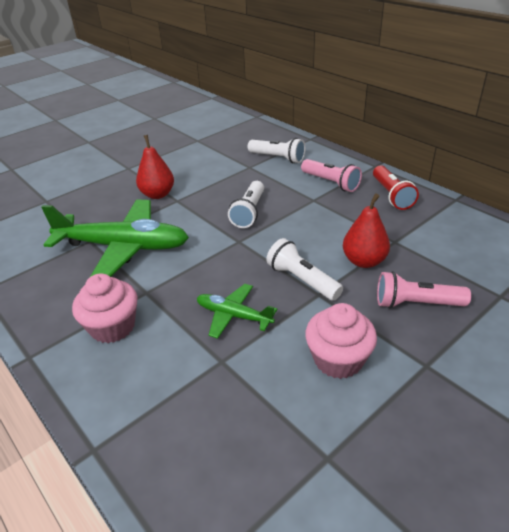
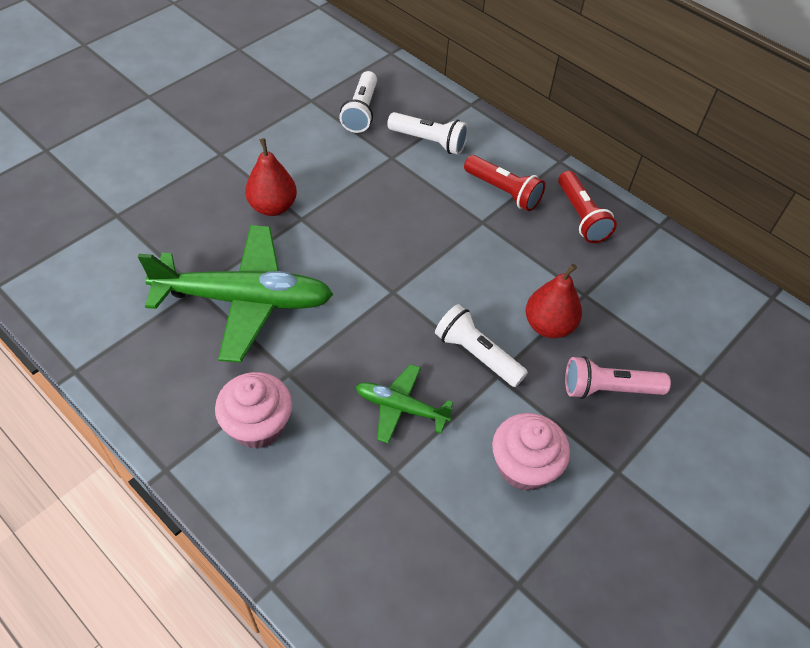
camera: 10 degrees left, 15 degrees up
(249, 212) = (401, 242): white flashlight -> white flashlight (361, 111)
(331, 183) = (503, 191): pink flashlight -> red flashlight

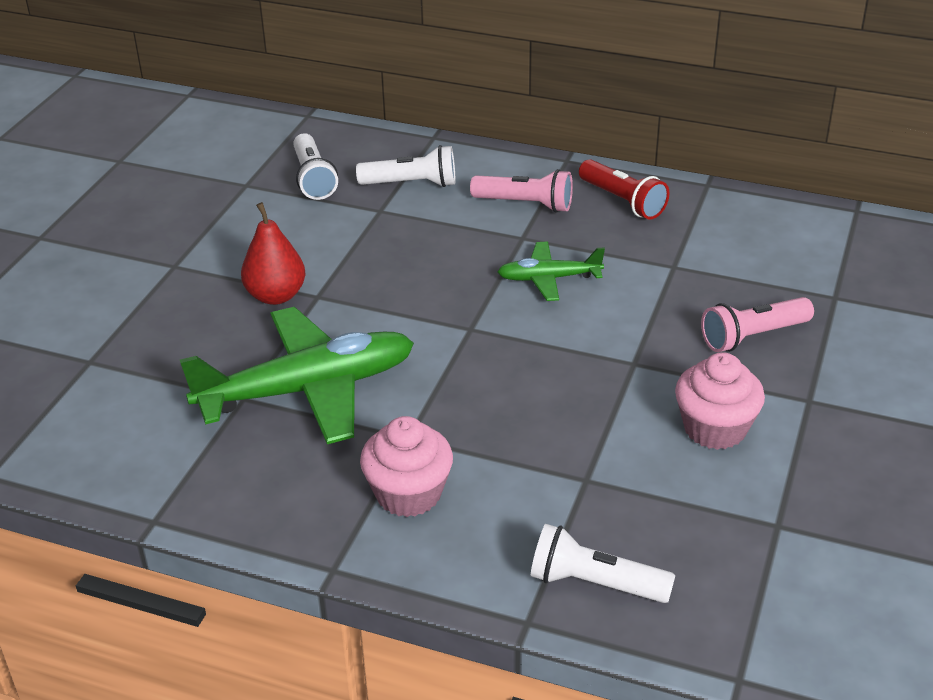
camera: 20 degrees left, 15 degrees down
(400, 408) = (553, 424): green plane -> green plane (548, 278)
(476, 355) = (599, 353): white flashlight -> white flashlight (594, 583)
(503, 191) = (526, 204): red flashlight -> pink flashlight
(549, 326) = (656, 304): red pear -> none

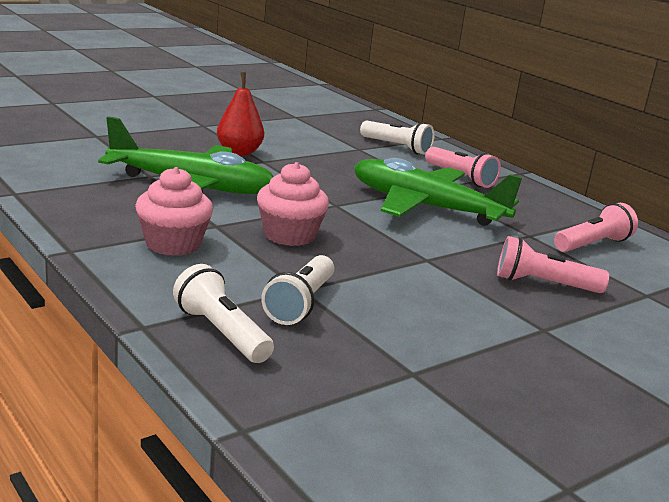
camera: 30 degrees right, 15 degrees down
(313, 179) = (339, 127): white flashlight -> white flashlight (300, 304)
(548, 278) = (425, 207): green plane -> green plane, size x1.97
(623, 201) = (535, 199): red flashlight -> none
(715, 428) = (440, 309): pink cupcake -> pink cupcake (289, 235)
(733, 247) = (592, 244): none -> pink flashlight

